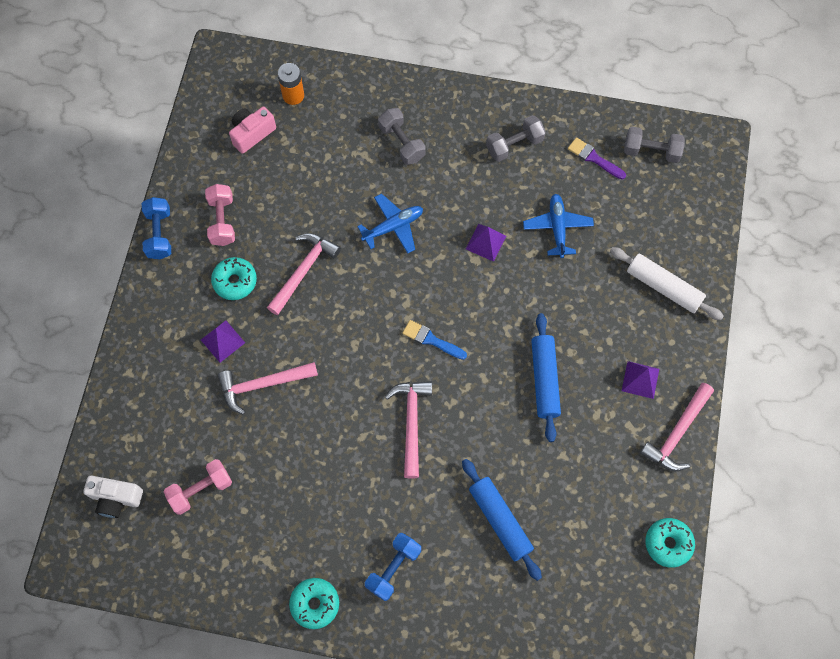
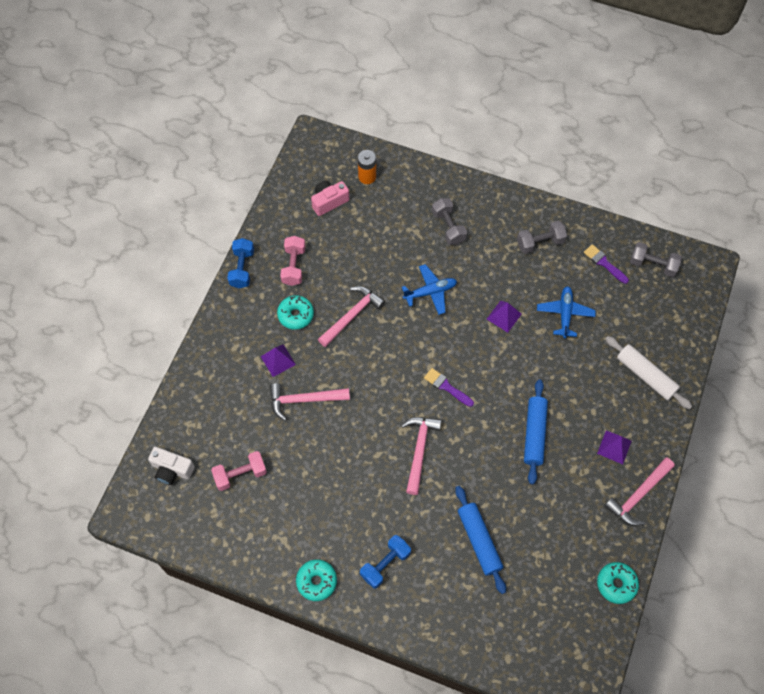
camera: 10 degrees right, 5 degrees down
(431, 340) = (446, 387): blue brush -> purple brush

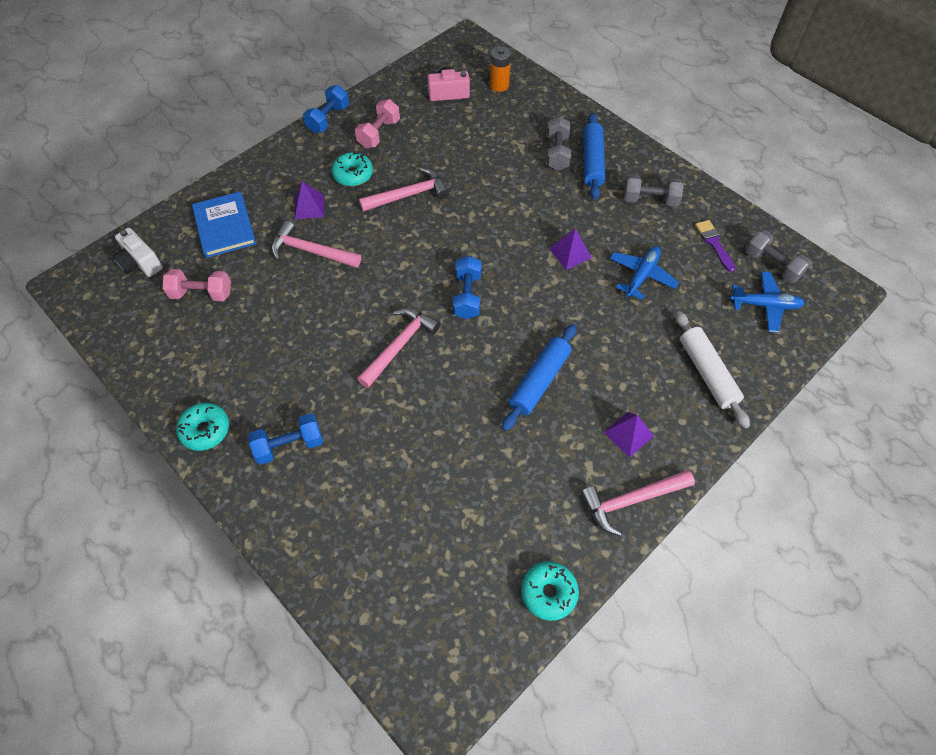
camera: 25 degrees right, 5 degrees down
(220, 408) = (225, 226): none -> blue book
(430, 292) = (503, 203): blue plane -> blue plane (765, 305)
(446, 387) = (467, 296): purple brush -> blue dumbbell
(479, 541) = (409, 467): blue rolling pin -> blue rolling pin (592, 162)

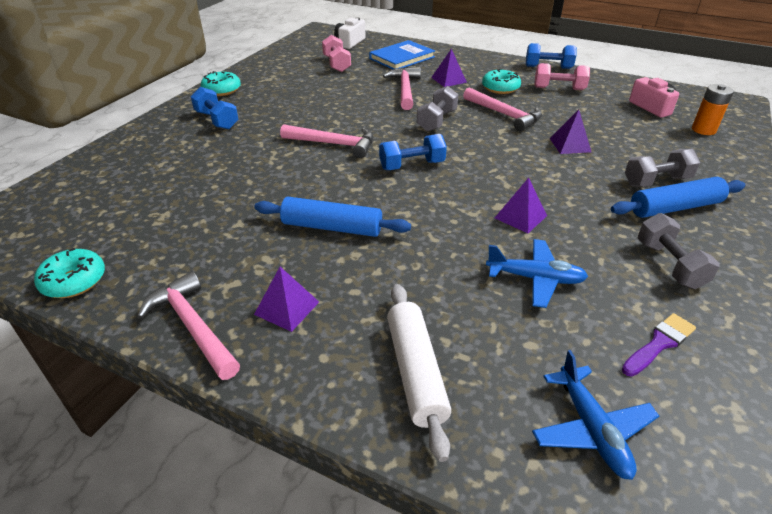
camera: 70 degrees right, 20 degrees down
(483, 176) = (570, 145): none -> purple pyramid
(707, 373) = (415, 372): white rolling pin -> white rolling pin turned 60 degrees counterclockwise
(772, 265) = (687, 428): grey dumbbell -> grey dumbbell (437, 121)

